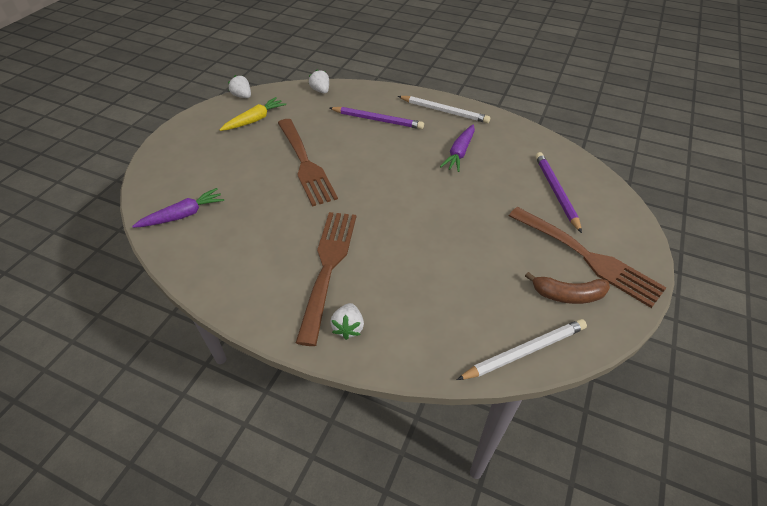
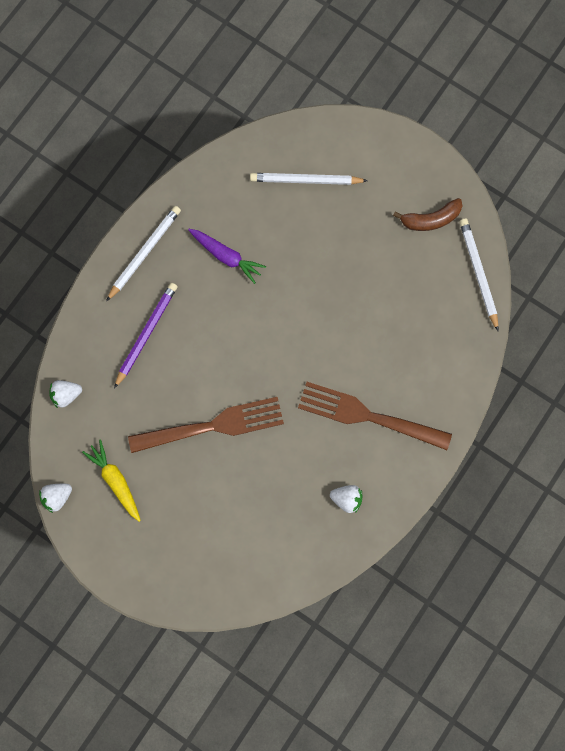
camera: 80 degrees left, 30 degrees up
(183, 215) = (273, 556): purple carrot -> none
(348, 327) = (436, 406): white strawberry -> white strawberry (346, 498)
(556, 192) = (306, 180): purple pencil -> white pencil
(568, 295) = (430, 219): brown banana -> brown banana turned 60 degrees clockwise
(588, 257) = (393, 186): brown fork -> none

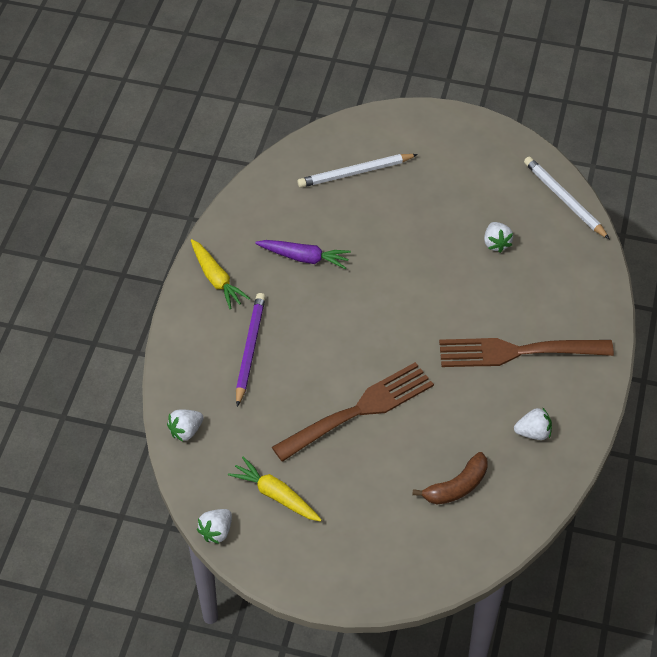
camera: 20 degrees left, 25 degrees down
(144, 253) = (216, 279): white pencil -> yellow carrot
(397, 299) = (496, 243): none -> white strawberry
(430, 219) = (495, 170): brown banana -> brown banana (456, 487)

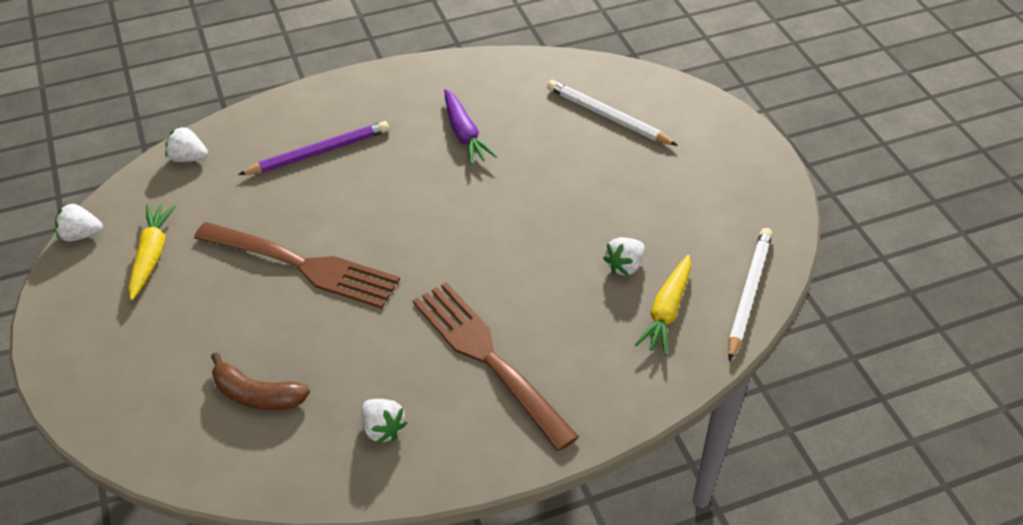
camera: 55 degrees right, 5 degrees down
(216, 279) = (385, 91): yellow carrot -> yellow carrot (666, 311)

